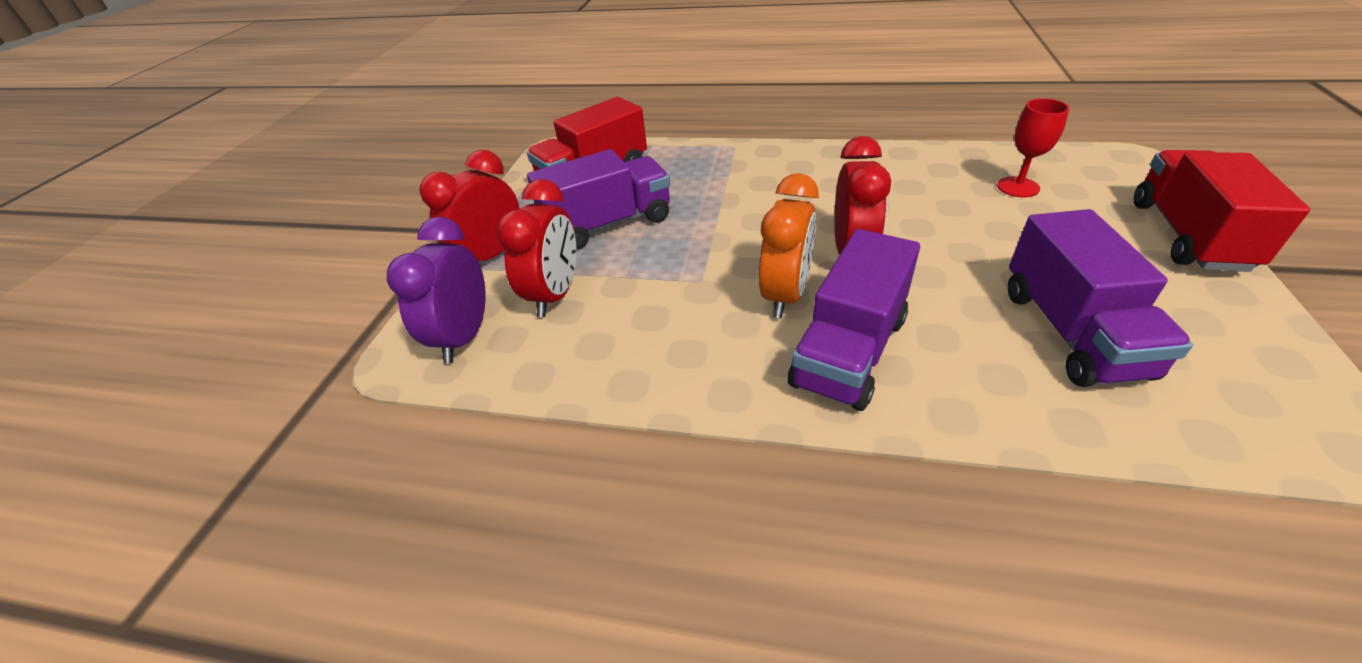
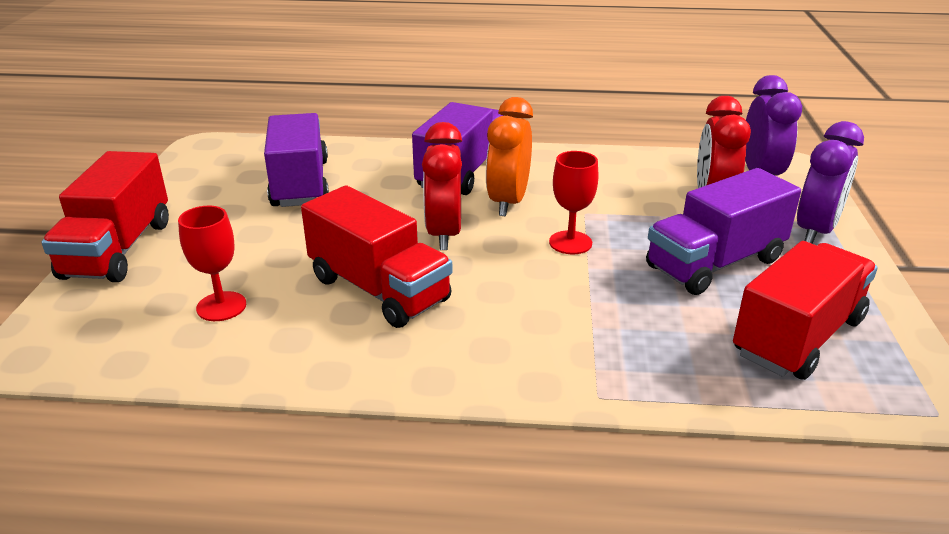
camera: 170 degrees right, 10 degrees down
(491, 256) = (815, 231): red clock -> purple clock
(726, 243) = (570, 243): none -> red goblet
(894, 201) = (379, 289): none -> red truck

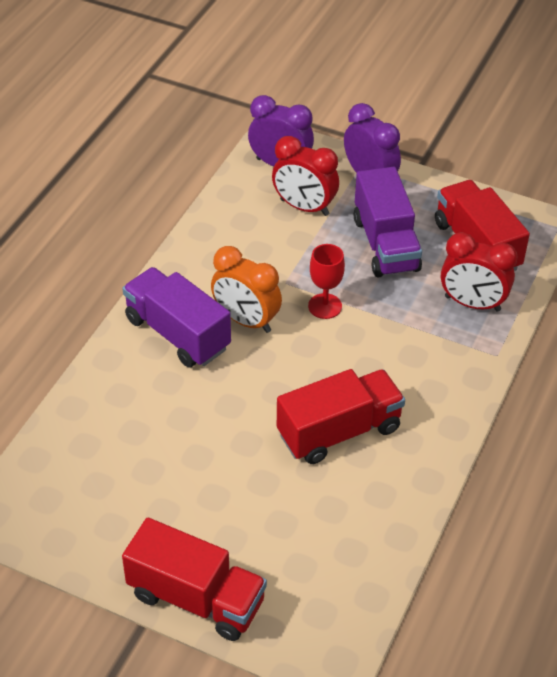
camera: 70 degrees left, 15 degrees up
(221, 306) = (321, 531): red goblet -> none
(300, 184) = (136, 450): purple truck -> none
(444, 234) = (277, 374): red clock -> red clock (472, 304)

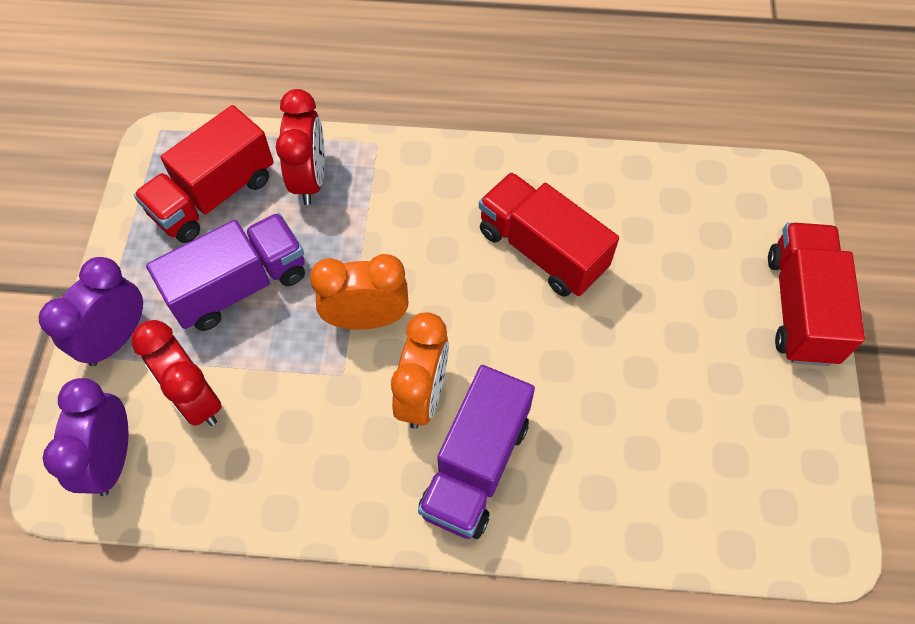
camera: 110 degrees left, 15 degrees up
(304, 207) = (195, 398): red clock -> red clock turned 135 degrees clockwise
(325, 306) = (367, 319): red goblet -> orange clock

